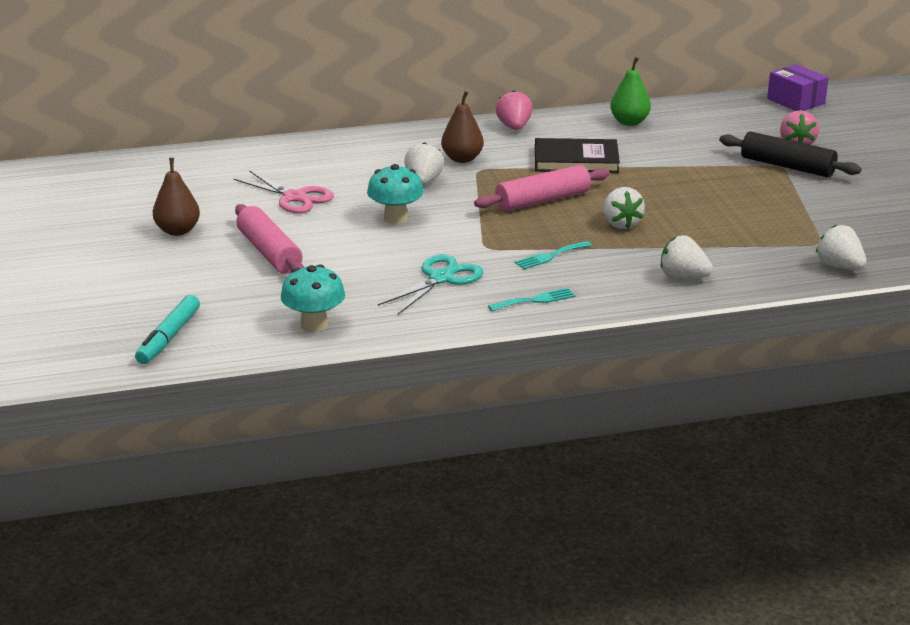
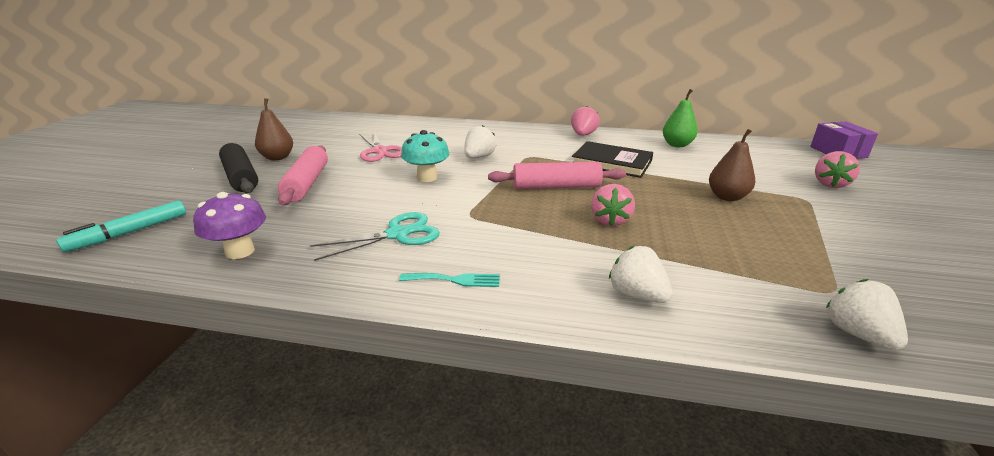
camera: 25 degrees right, 0 degrees up
(314, 325) = (240, 251): turquoise mushroom -> purple mushroom
(462, 159) = (524, 147): brown pear -> brown pear (727, 197)
(550, 256) = (516, 236): turquoise fork -> none
(621, 224) = (610, 220): white strawberry -> pink strawberry
(787, 166) = (814, 201): black rolling pin -> black rolling pin (240, 177)

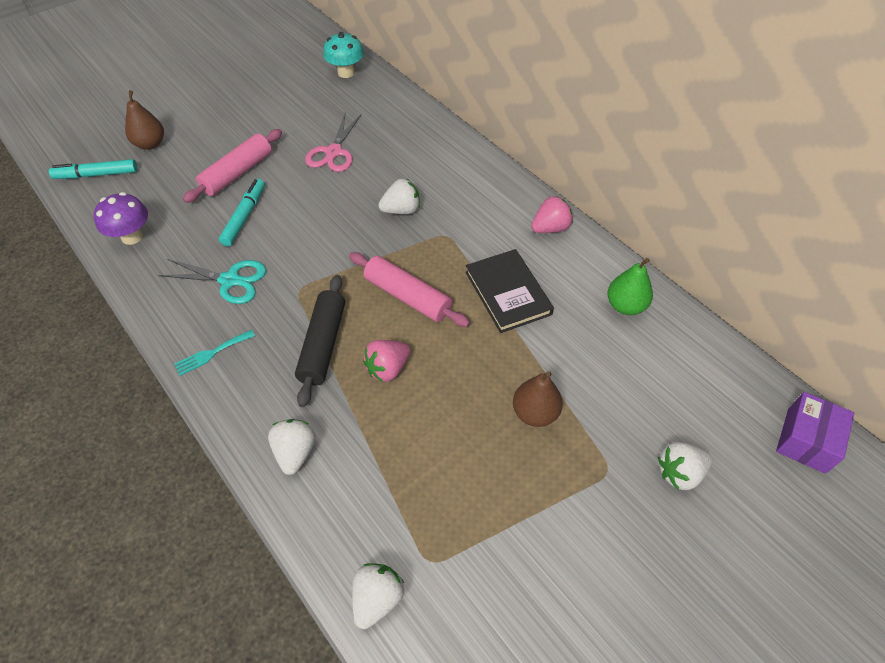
camera: 40 degrees right, 25 degrees up
(240, 177) = (205, 137): black rolling pin -> black rolling pin (322, 344)
(277, 157) = (252, 119): brown pear -> brown pear (150, 144)
(352, 200) = (244, 216): none -> turquoise marker
(427, 178) = (325, 217): turquoise mushroom -> turquoise mushroom (346, 73)
(455, 280) = (211, 353): turquoise fork -> turquoise fork turned 105 degrees clockwise
(830, 184) = (679, 473): pink strawberry -> white strawberry

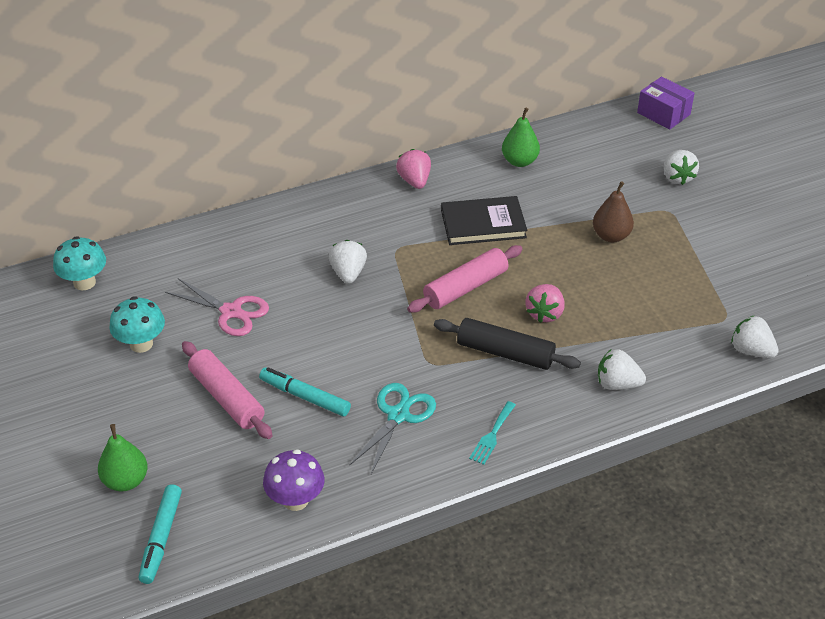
camera: 75 degrees left, 10 degrees down
(150, 144) = (126, 481): brown pear -> green pear
(211, 353) = (492, 435): turquoise fork -> turquoise fork turned 45 degrees clockwise
(287, 116) = (141, 344): none -> turquoise mushroom
(388, 369) = (545, 313): pink strawberry -> pink strawberry turned 45 degrees clockwise

